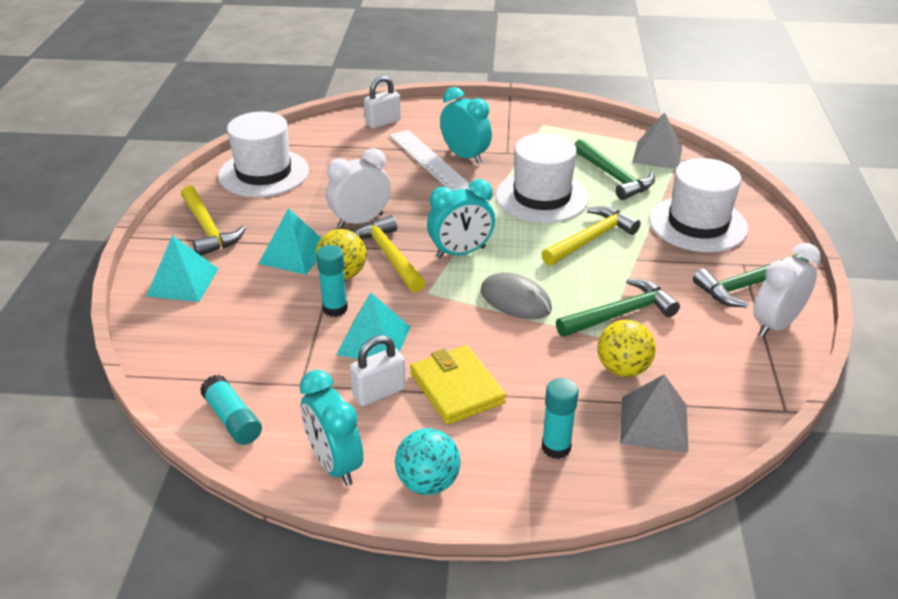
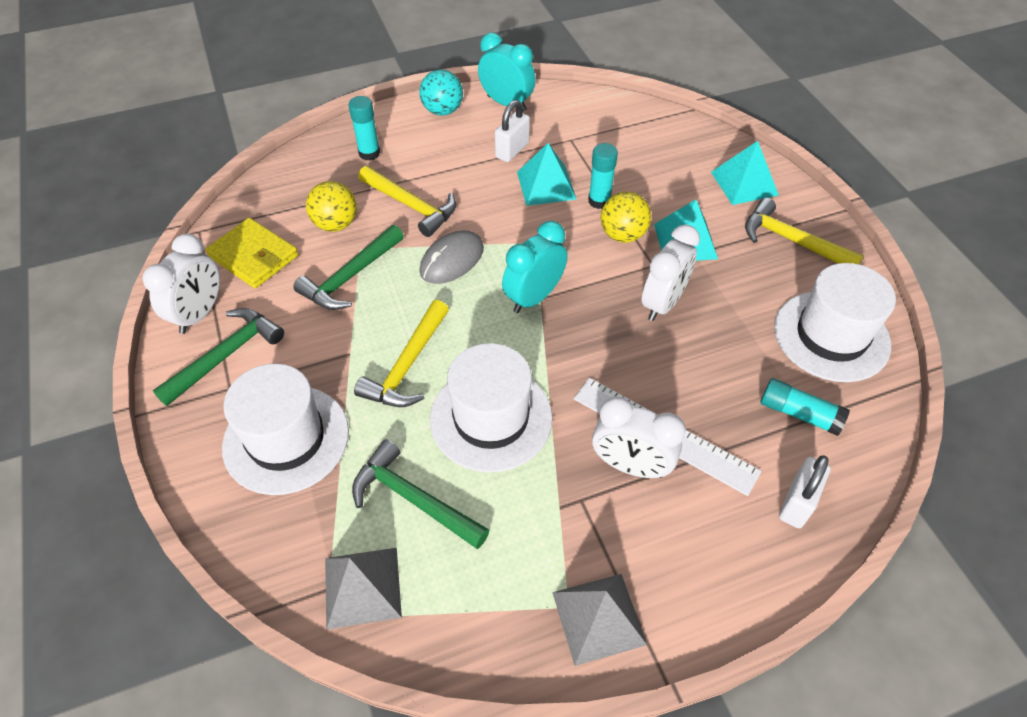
camera: 155 degrees right, 15 degrees up
(232, 419) = (593, 106): turquoise glue stick -> turquoise glue stick (799, 413)
(389, 256) = (599, 269): yellow hammer -> yellow hammer (411, 206)
(457, 388) = (458, 170): yellow wallet -> yellow wallet (254, 256)
(465, 156) = (630, 466): turquoise clock -> white clock
(515, 300) = (452, 260): grey mouse -> grey mouse turned 60 degrees counterclockwise
(654, 423) = (302, 189): grey pyramid -> grey pyramid (598, 618)

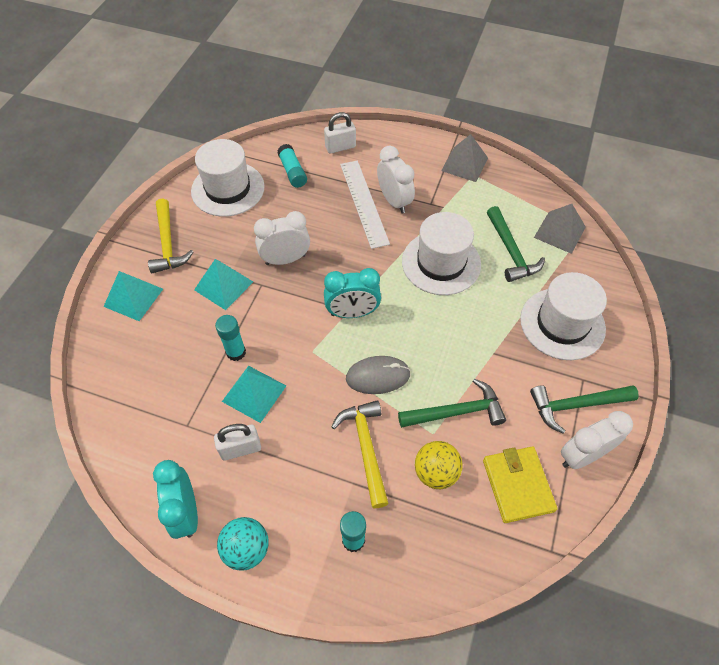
camera: 140 degrees left, 5 degrees up
(407, 366) = (464, 321): yellow hammer -> none
(622, 235) = (253, 316): yellow ball -> none

